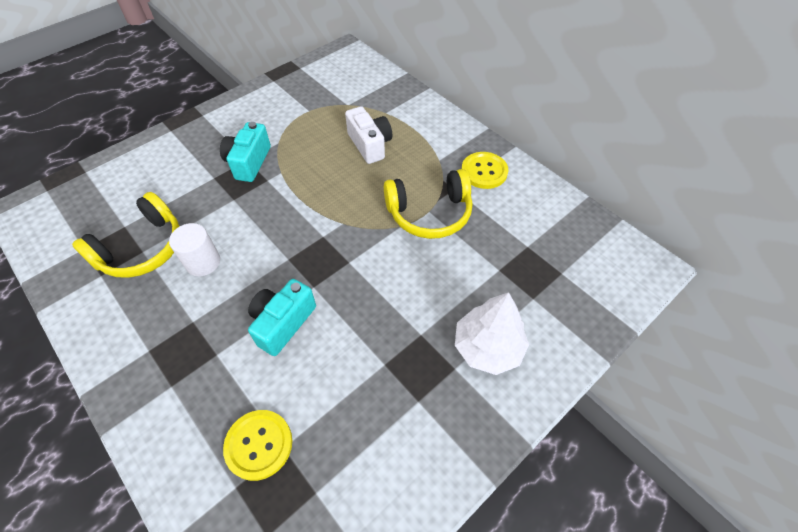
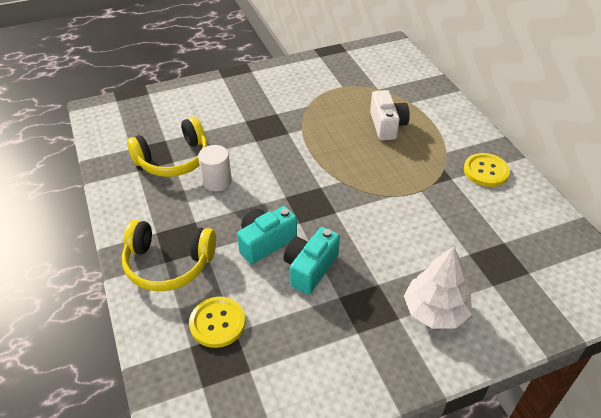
camera: 20 degrees right, 10 degrees down
(249, 162) = (278, 116): turquoise camera -> turquoise camera (310, 268)
(429, 213) = (421, 193): yellow headphones -> yellow headphones (168, 264)

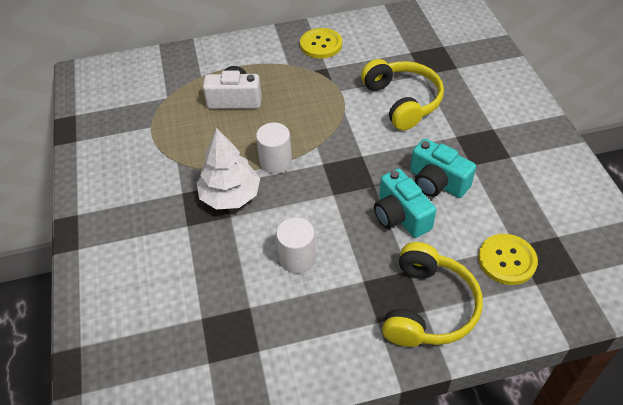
camera: 80 degrees left, 5 degrees up
(174, 159) = (246, 306): yellow headphones -> yellow headphones (403, 101)
(317, 158) = (276, 162): none -> white cylinder
(435, 311) = (484, 105): white tree -> white tree (230, 195)

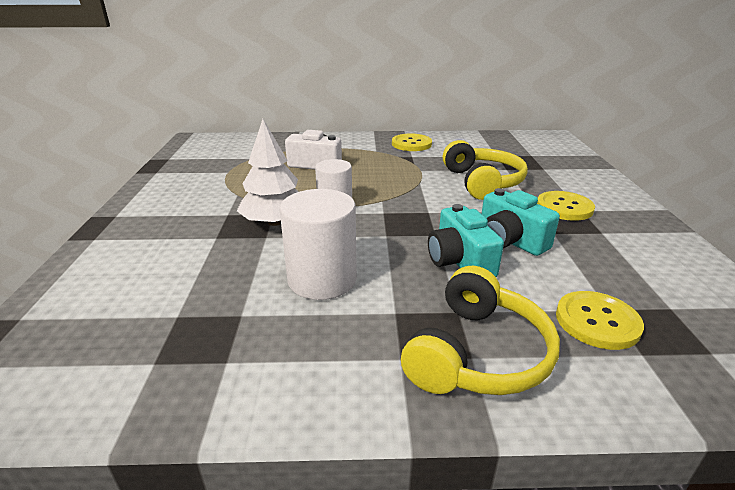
camera: 10 degrees right, 20 degrees down
(297, 258) = (322, 279): white cylinder -> white cylinder, size x1.52
(478, 127) = (564, 207): none -> yellow button

